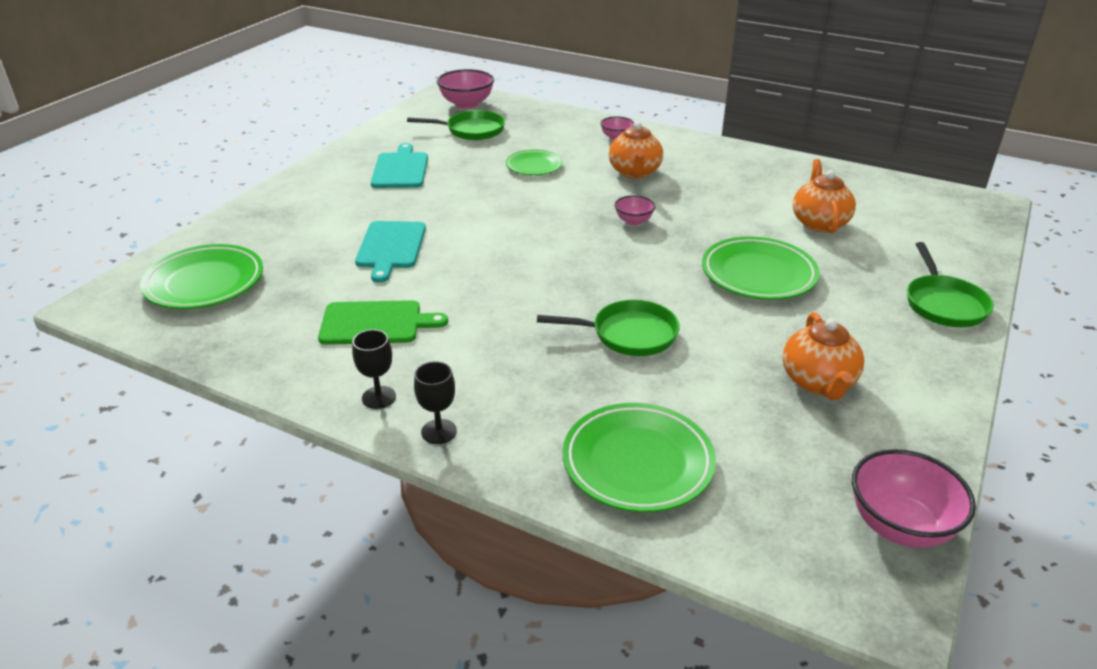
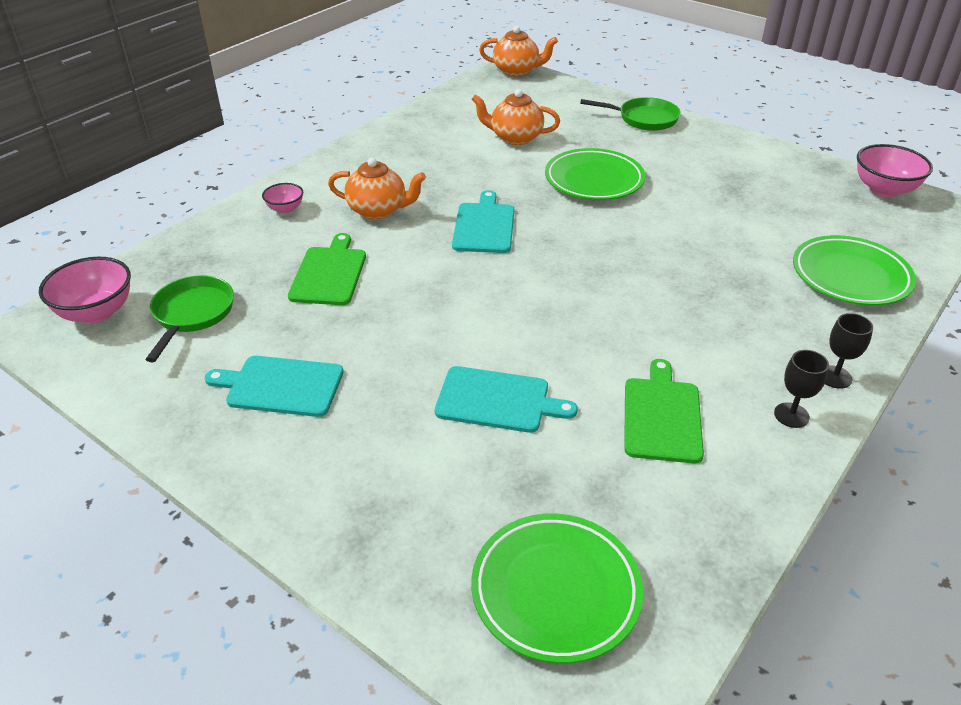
camera: 80 degrees left, 5 degrees up
(534, 166) = (329, 273): green plate -> green cutting board
(629, 334) = (683, 257): green pan -> none
(633, 221) = (484, 226): pink bowl -> turquoise cutting board
(818, 382) = (743, 185): orange teapot -> orange teapot (517, 71)

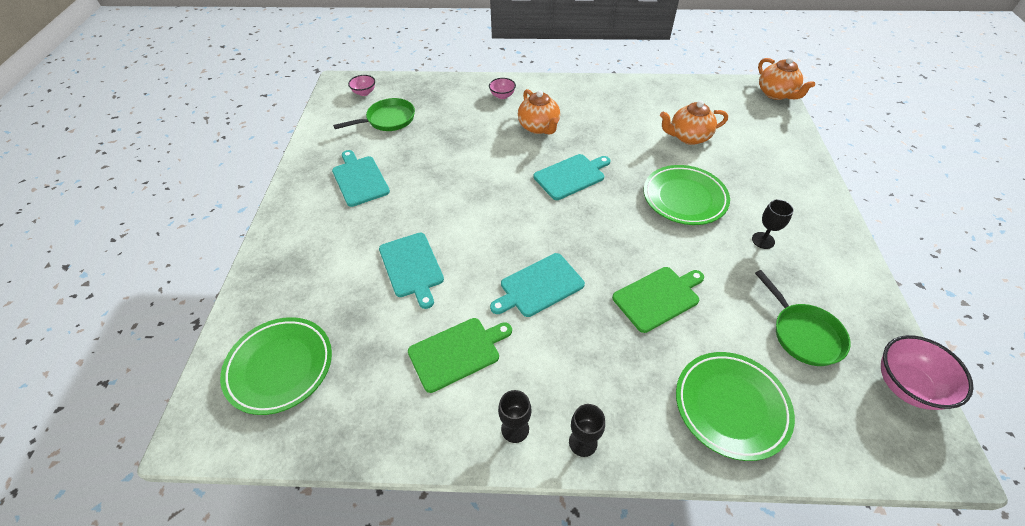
camera: 55 degrees right, 10 degrees up
(96, 312) = (364, 92): pink bowl -> pink bowl, size x0.56
(329, 273) = (462, 143): green cutting board -> green cutting board (658, 297)
(515, 138) = (688, 137): orange teapot -> orange teapot turned 75 degrees counterclockwise
(620, 318) = (539, 286): none -> turquoise cutting board
(644, 119) = (804, 184): green pan -> green pan (803, 334)
(687, 170) = (763, 240): none -> black goblet

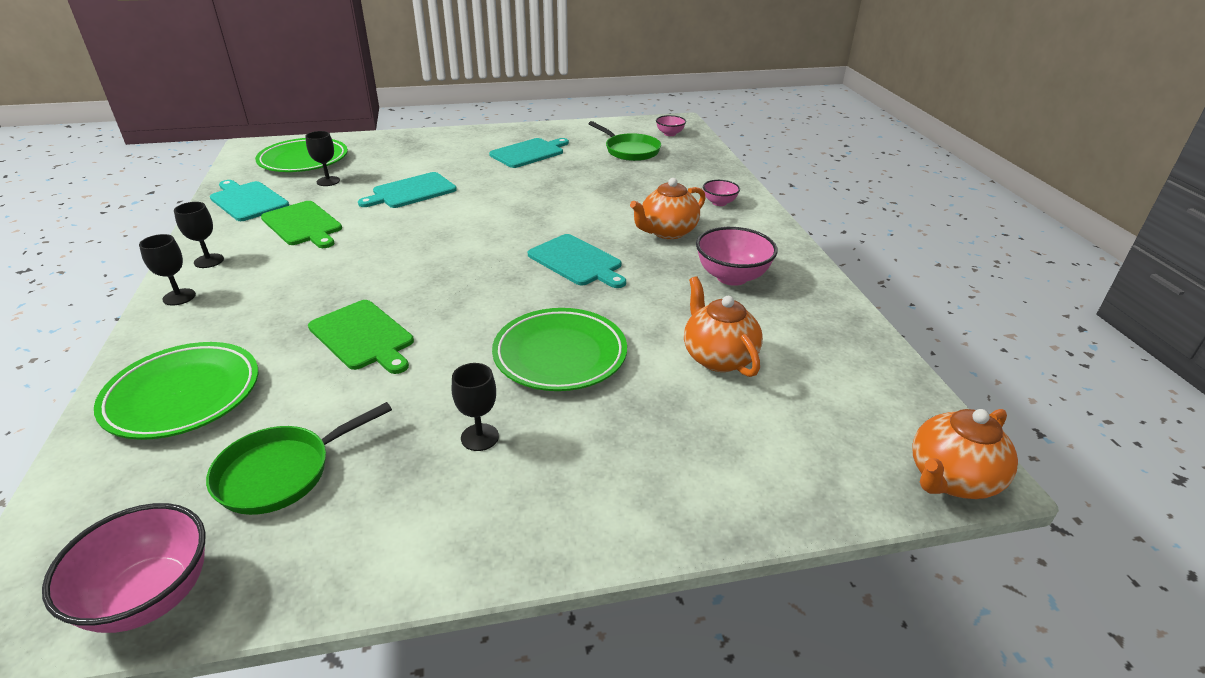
camera: 75 degrees right, 15 degrees down
(355, 338) = (328, 181): none -> black goblet
(539, 286) = (385, 257): turquoise cutting board -> turquoise cutting board (248, 200)
(604, 113) = (732, 277): none -> pink bowl

